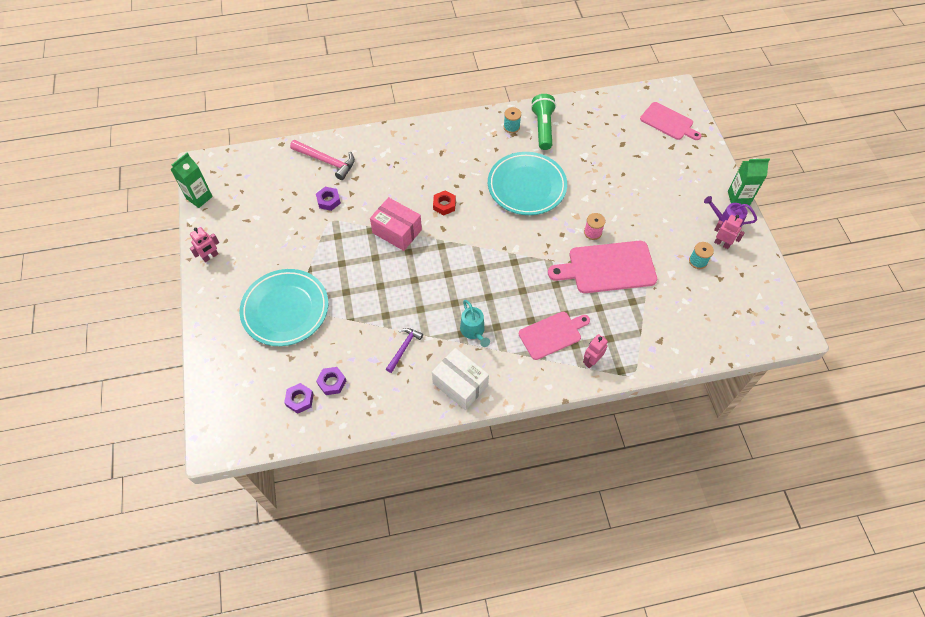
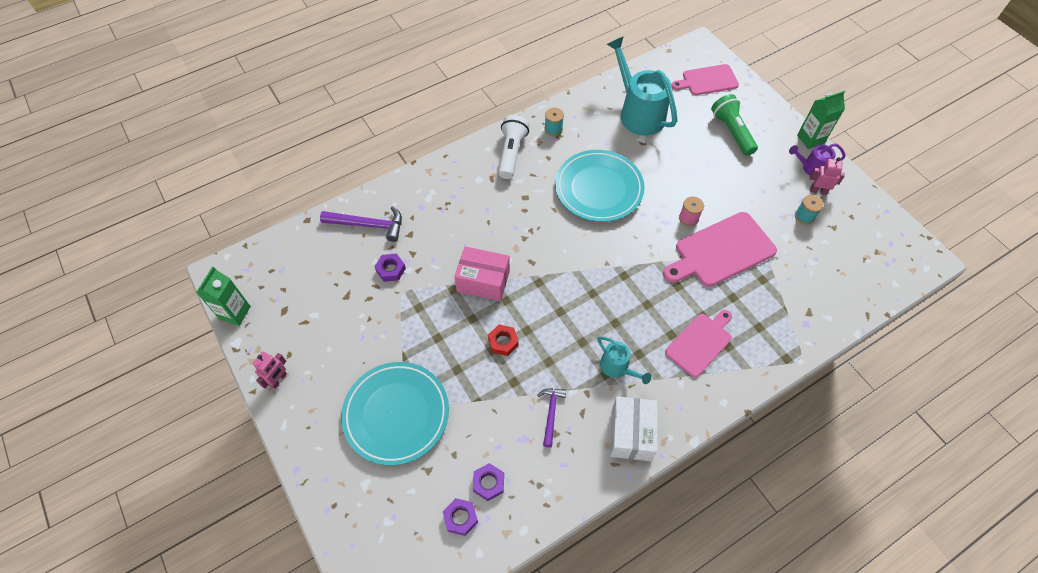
camera: 20 degrees left, 0 degrees up
(326, 161) = (368, 225): pink hammer -> purple hammer
(444, 205) = (521, 235): red nut -> red nut (503, 342)
(460, 384) = (631, 434): white box -> white box turned 75 degrees clockwise
(467, 137) = (511, 153): none -> white flashlight
(543, 128) = (586, 121): green flashlight -> green flashlight (732, 132)
(591, 361) = (753, 358): pink robot -> none
(592, 132) = (638, 112): none -> turquoise watering can
(668, 122) = (707, 80): pink cutting board -> pink cutting board turned 150 degrees clockwise

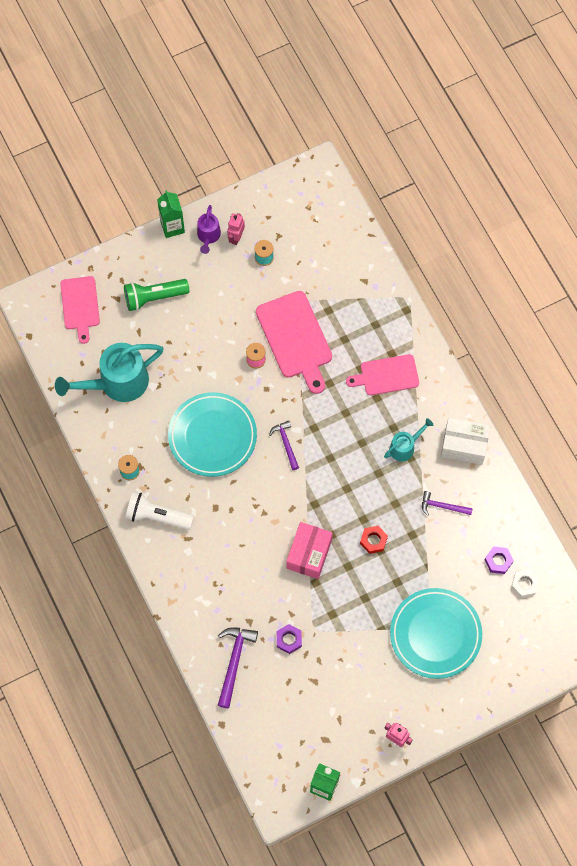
camera: 85 degrees left, 10 degrees up
(460, 518) = (524, 584): purple nut -> white nut
(602, 251) = (286, 443): none -> purple hammer
(700, 342) = (386, 375): pink cutting board -> pink cutting board turned 60 degrees counterclockwise

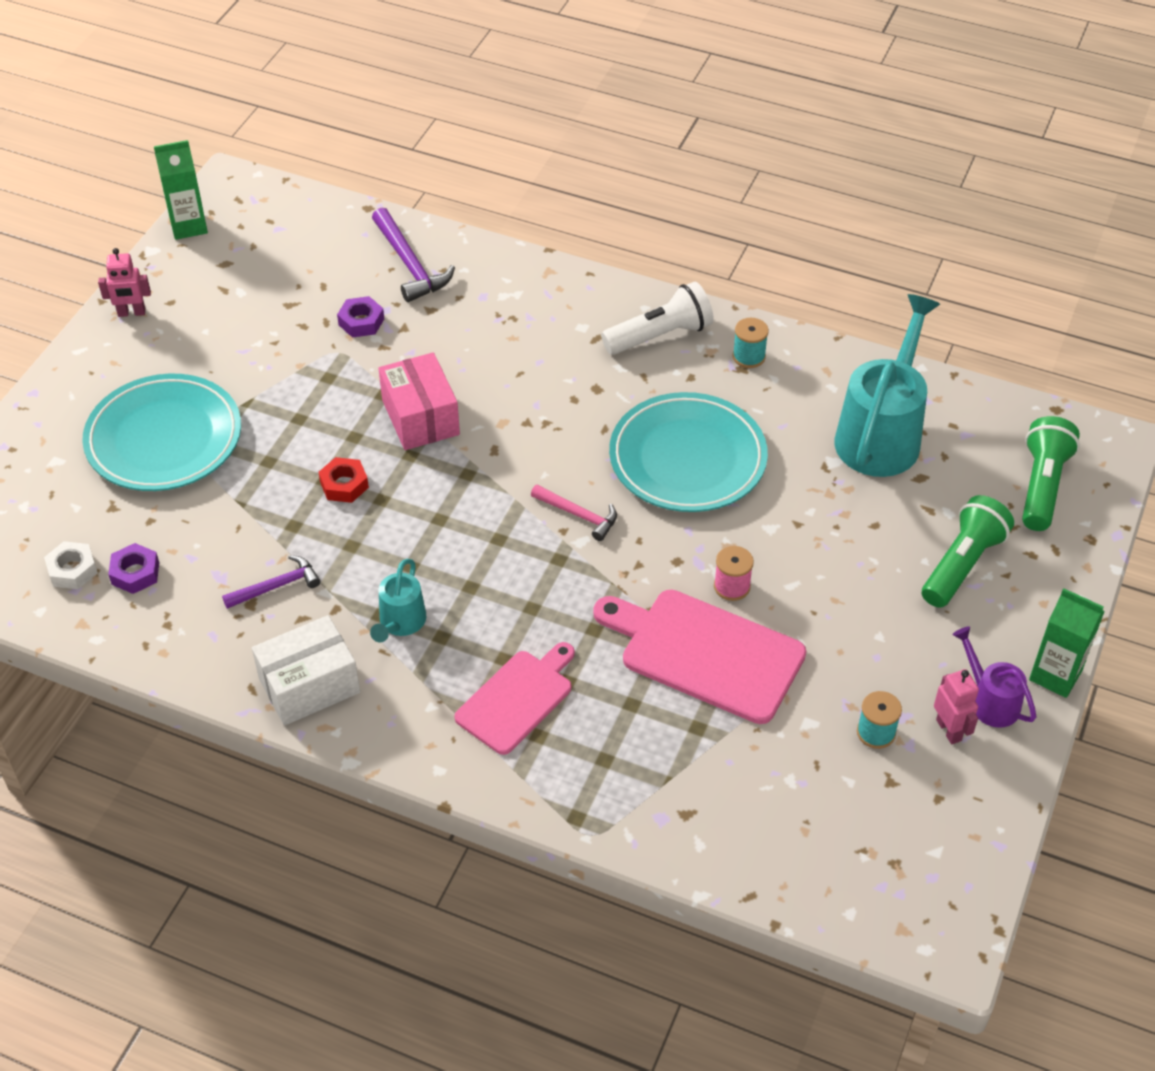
camera: 140 degrees right, 20 degrees down
(80, 306) = (1042, 486): pink cutting board -> green flashlight
(286, 443) = (578, 515): purple hammer -> pink hammer

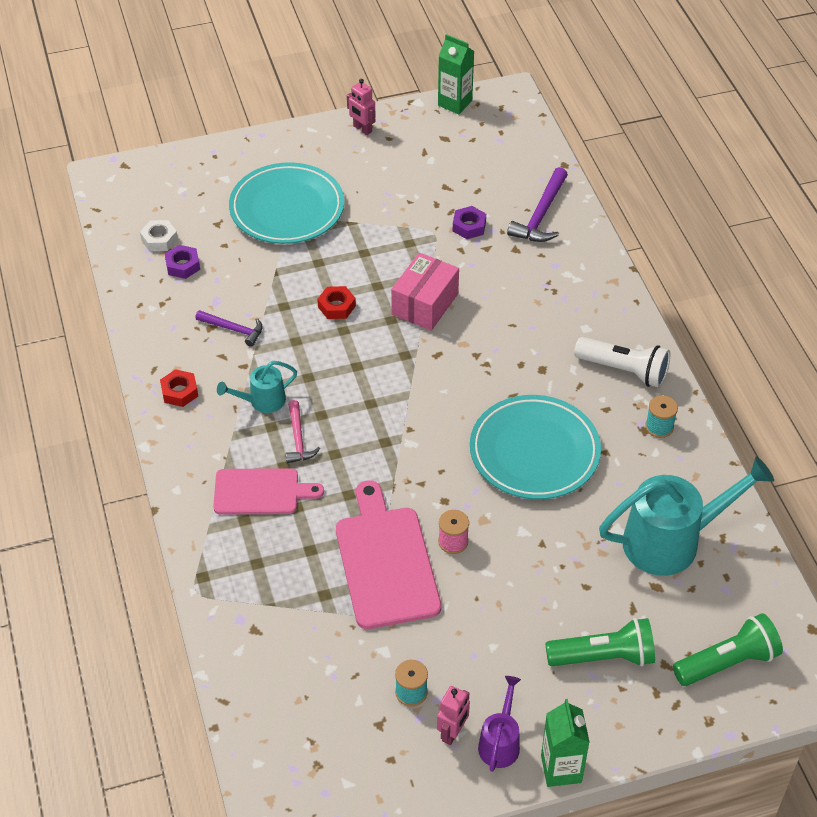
camera: 50 degrees right, 0 degrees up
(309, 685) = (179, 392): white box -> red nut
(578, 515) = (429, 428): pink hammer -> pink hammer (298, 439)

